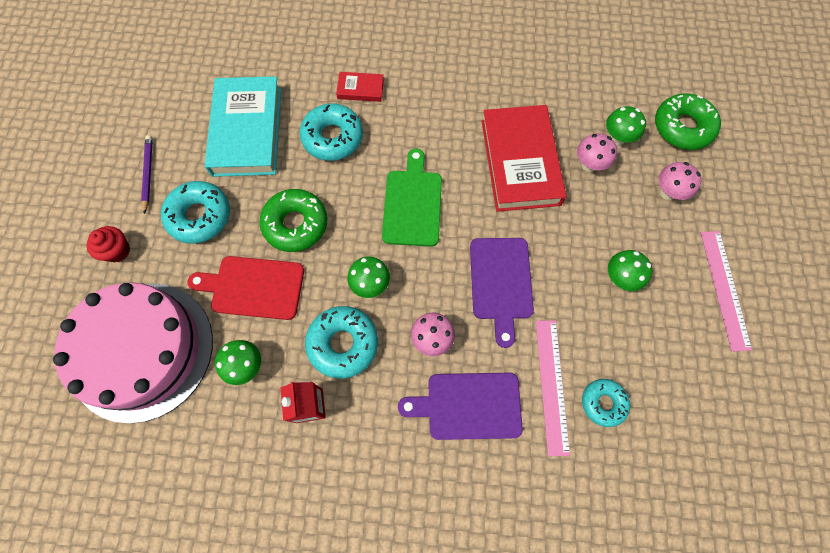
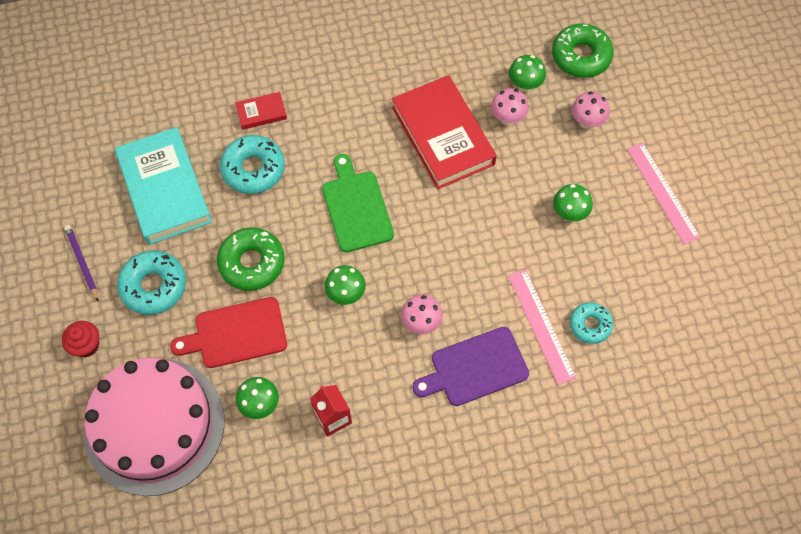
camera: 20 degrees left, 5 degrees down
(343, 344) = (342, 354): turquoise donut -> none
(500, 283) = (465, 252): purple cutting board -> none

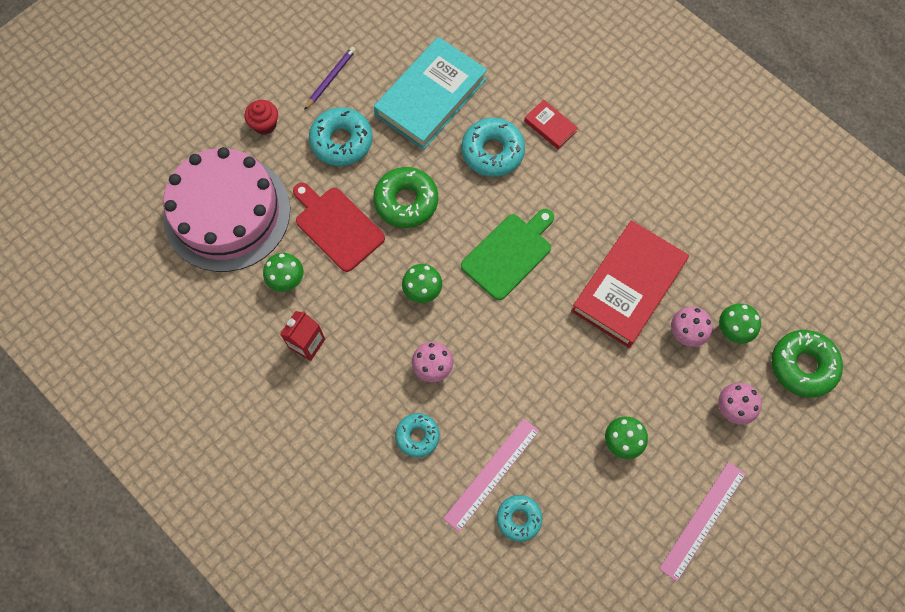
camera: 60 degrees right, 5 degrees up
(475, 368) = (417, 436): purple cutting board -> turquoise donut

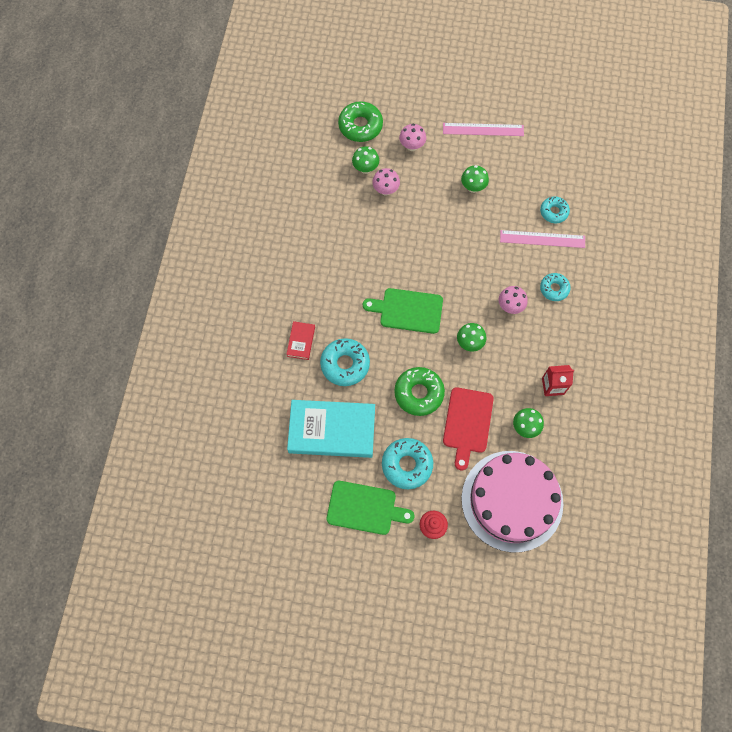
camera: 125 degrees left, 0 degrees up
(331, 78) = (365, 508): purple pencil -> green cutting board
(628, 286) = (379, 234): red book -> none

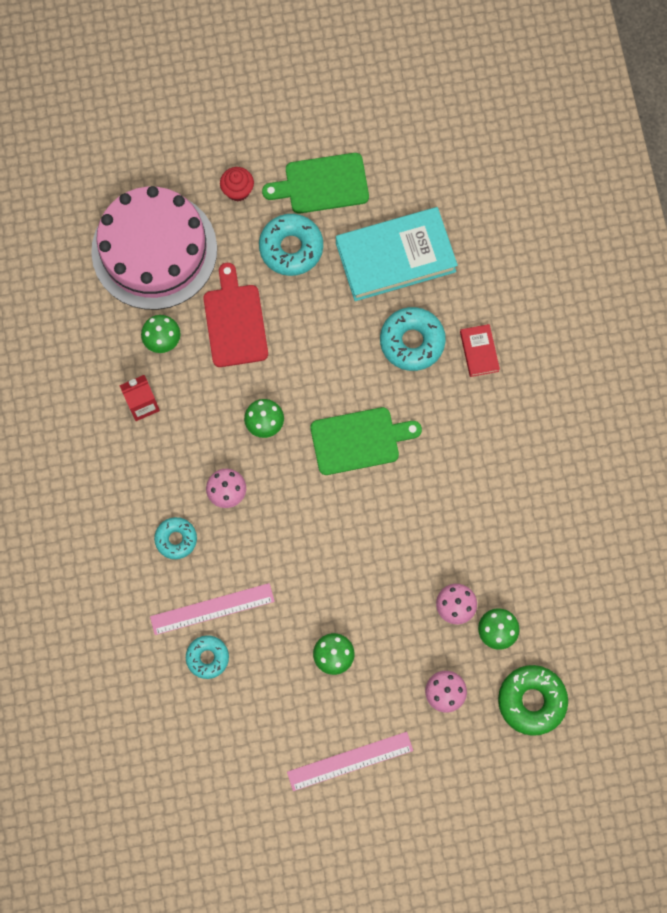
camera: 160 degrees right, 5 degrees up
(419, 393) = (307, 337): green donut -> none

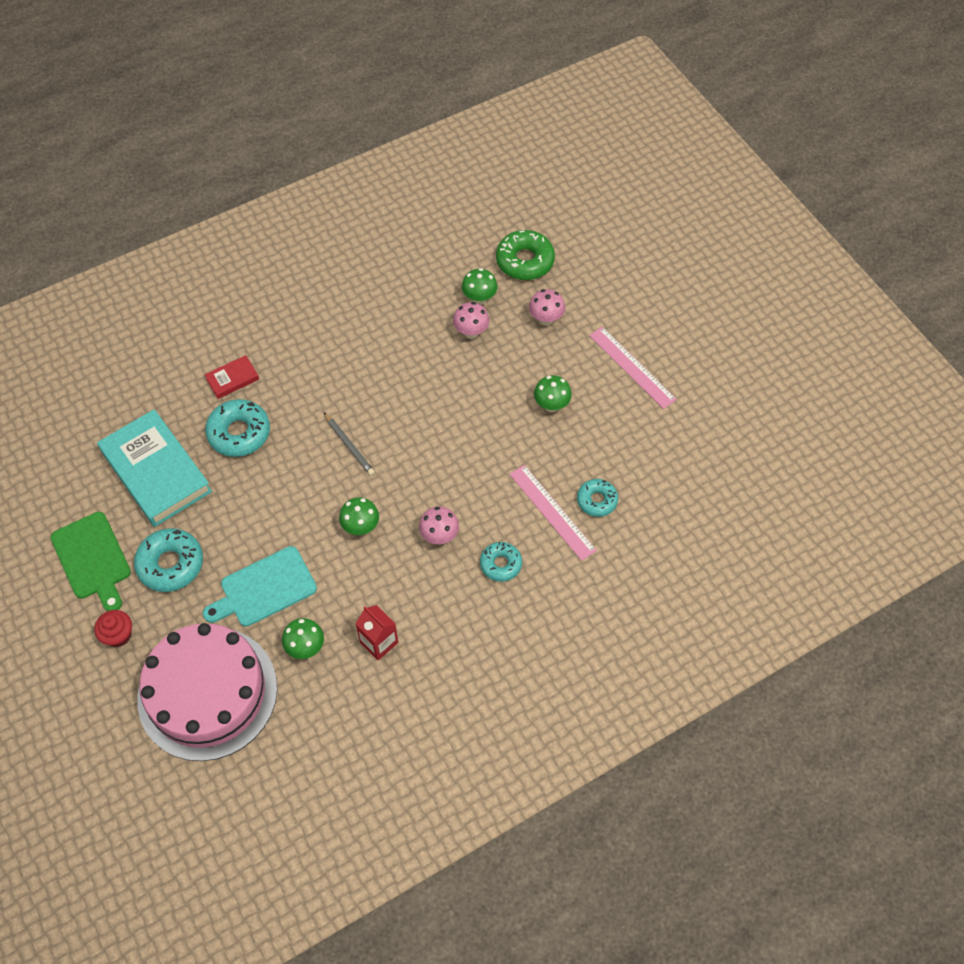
camera: 110 degrees left, 15 degrees down
(235, 321) = (264, 588): red cutting board -> turquoise cutting board
(359, 440) = (349, 445): green cutting board -> grey pencil

